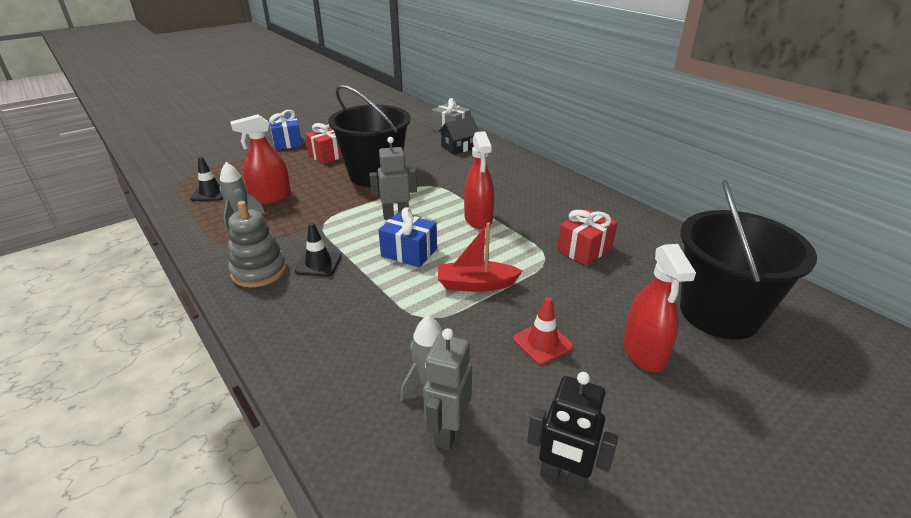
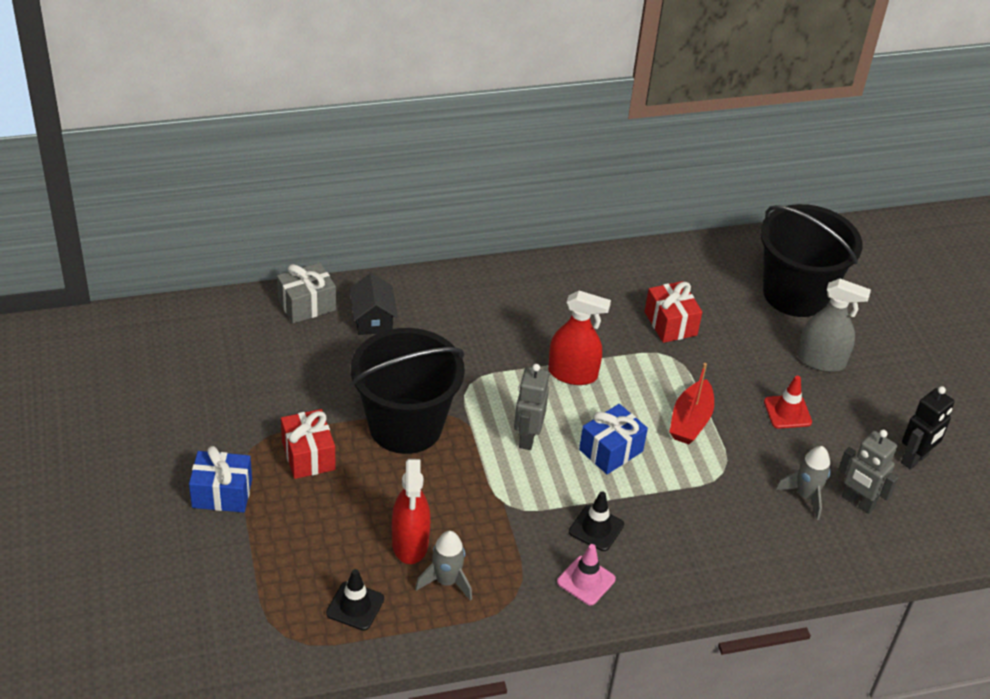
camera: 70 degrees left, 10 degrees up
(259, 271) = (586, 580): grey stacking toy -> pink traffic cone
(644, 352) = (821, 360): red spray bottle -> grey spray bottle

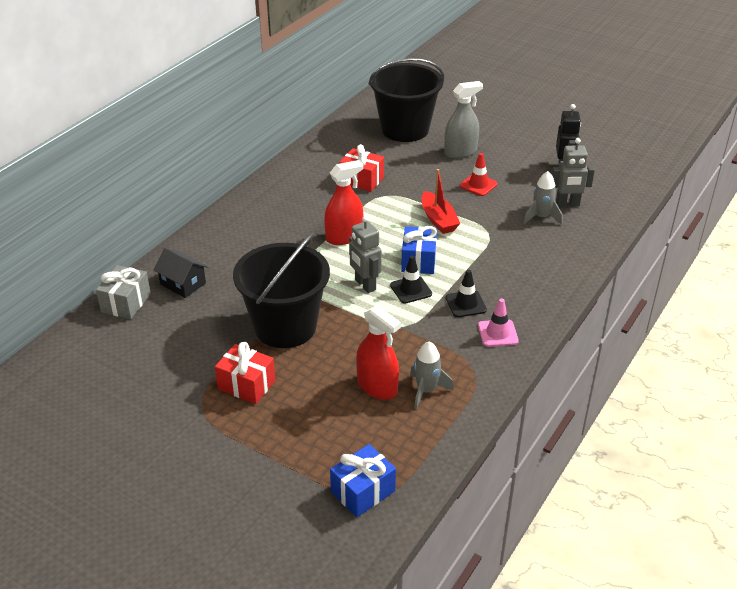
camera: 40 degrees left, 5 degrees down
(222, 493) = (219, 447): blue gift -> blue gift (363, 491)
(355, 606) = (393, 445): black traffic cone -> black traffic cone (411, 290)

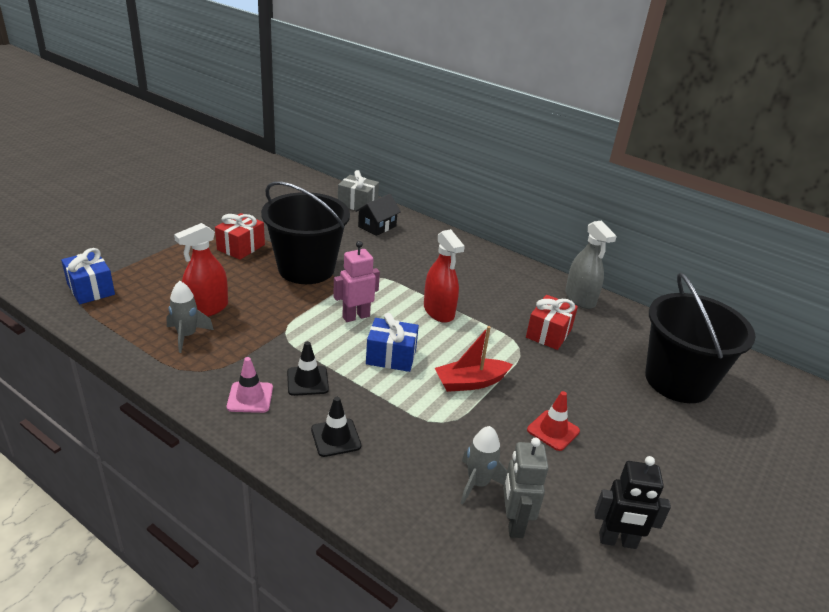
camera: 90 degrees right, 5 degrees down
(365, 285) = (356, 316): grey robot -> pink robot
(411, 290) = (341, 345): black traffic cone -> black traffic cone (336, 437)
(460, 152) = (635, 426): grey spray bottle -> grey spray bottle (580, 298)

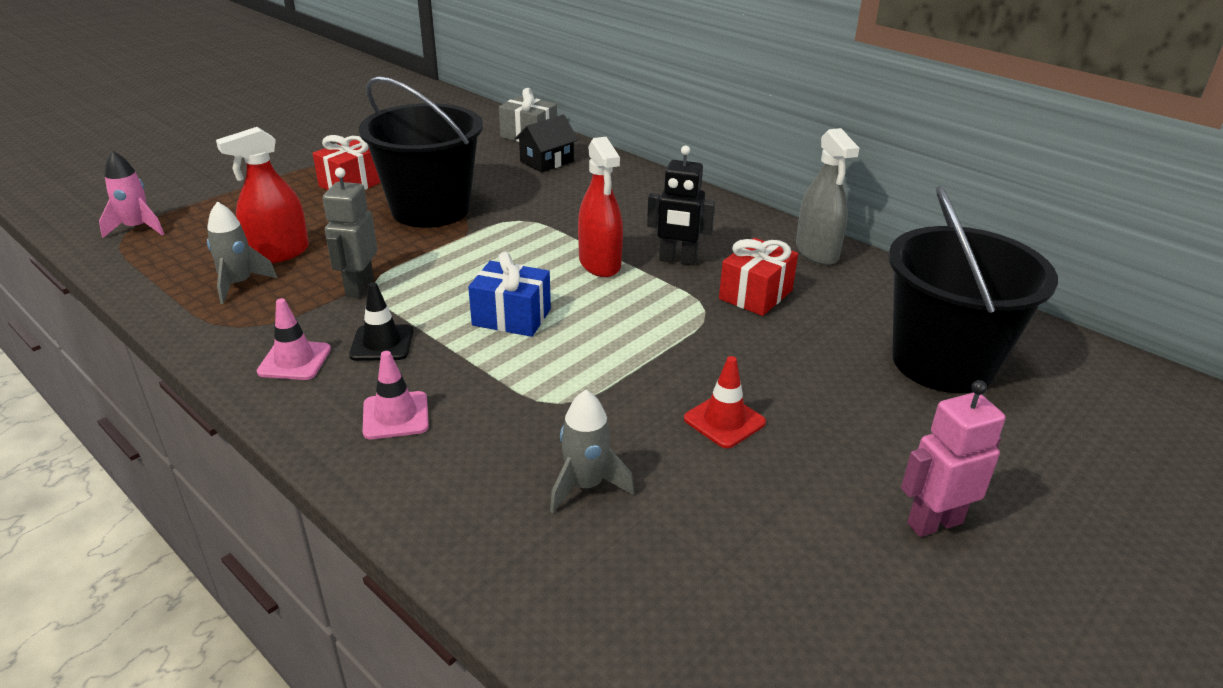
camera: 10 degrees right, 0 degrees up
(91, 289) = (137, 228): blue gift -> pink rocket
(336, 437) = (395, 416): black traffic cone -> pink traffic cone
(356, 316) = (478, 267): pink robot -> pink robot (934, 522)
(470, 382) = (617, 353): red boat -> none
(514, 523) = (624, 542): grey robot -> grey robot (359, 287)
(617, 541) = (783, 579): black robot -> black robot (677, 260)

